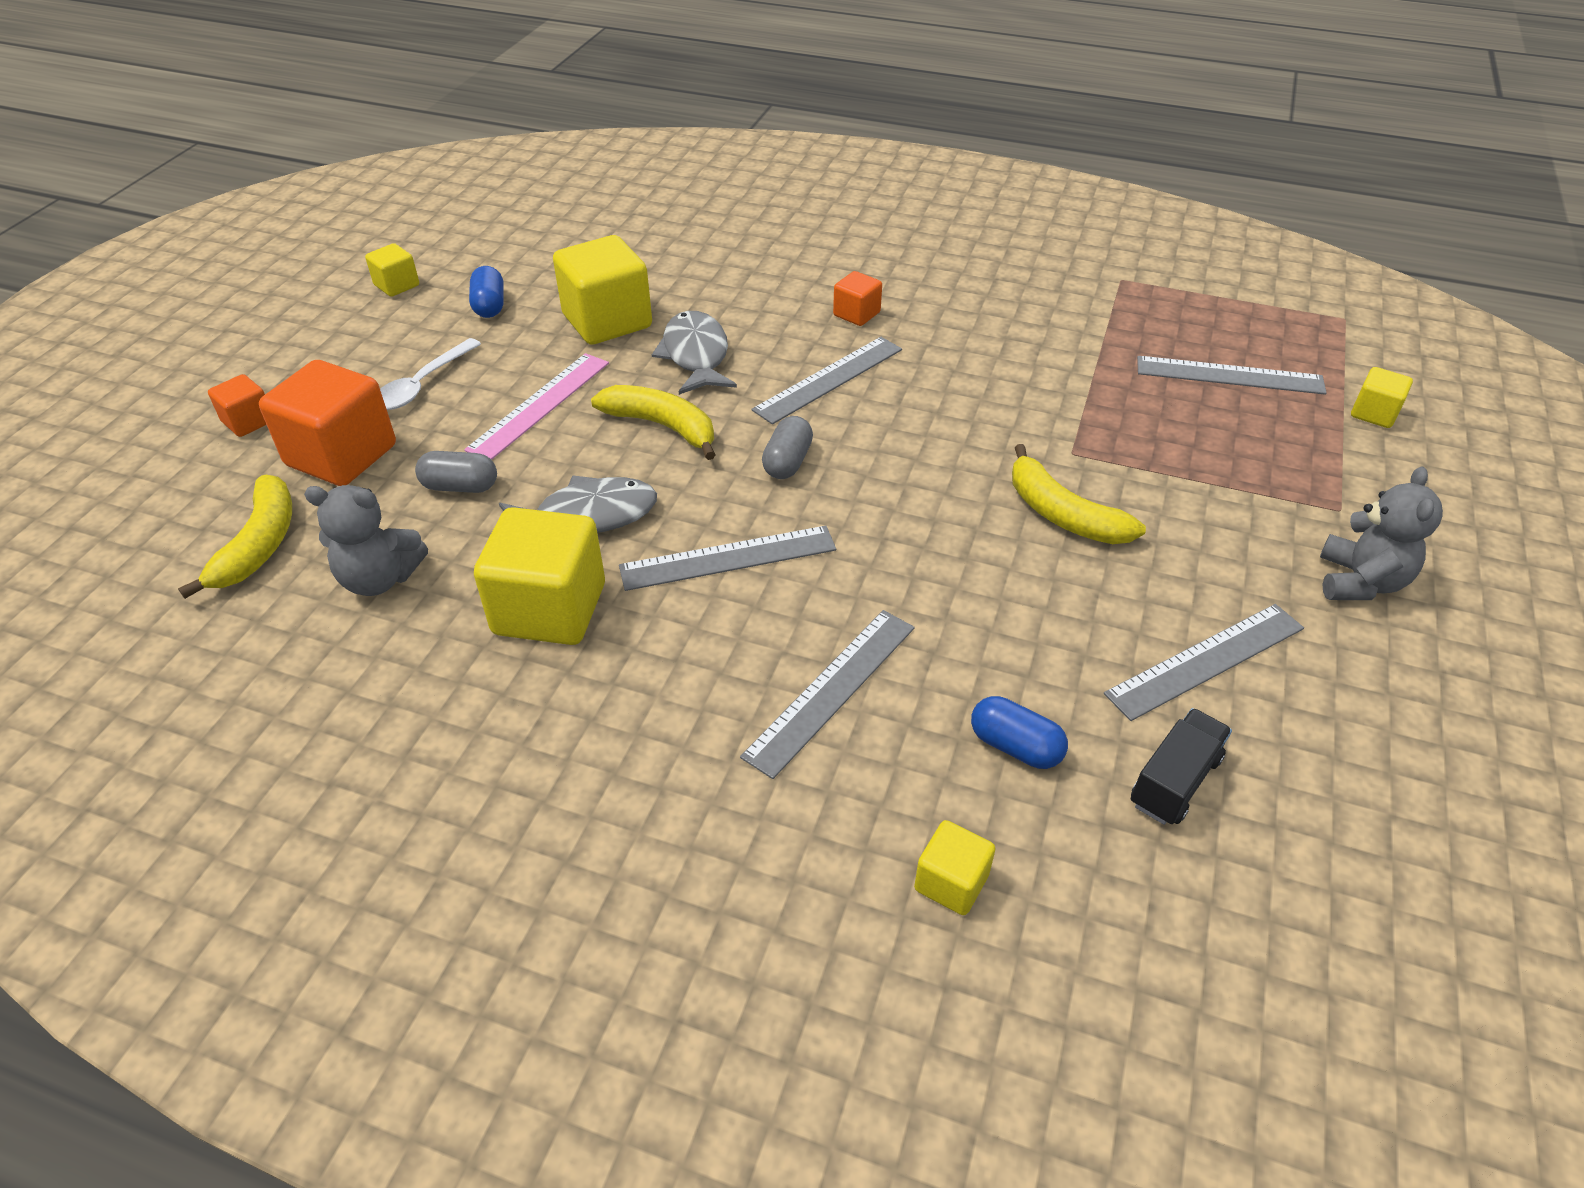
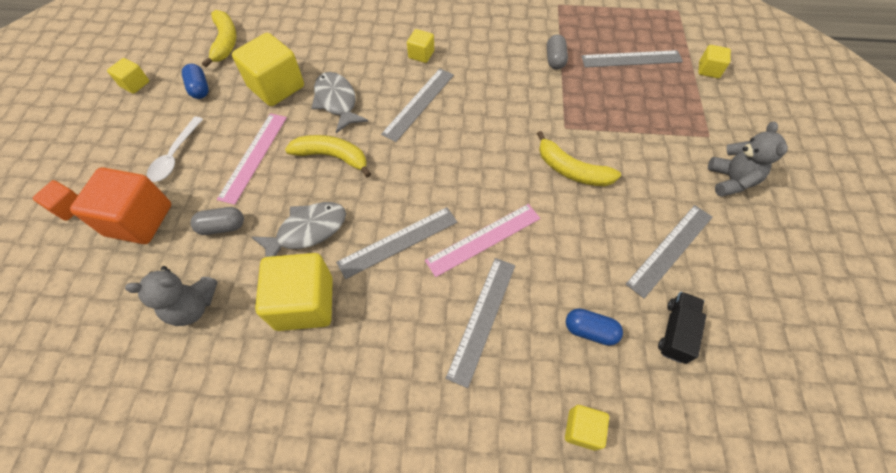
camera: 15 degrees left, 15 degrees up
(259, 545) = (106, 299): yellow banana -> yellow banana (225, 42)
(787, 462) = (412, 167): grey capsule -> grey capsule (555, 59)
(856, 314) = (421, 54): orange cube -> yellow cube
(873, 581) = (483, 239): none -> pink ruler

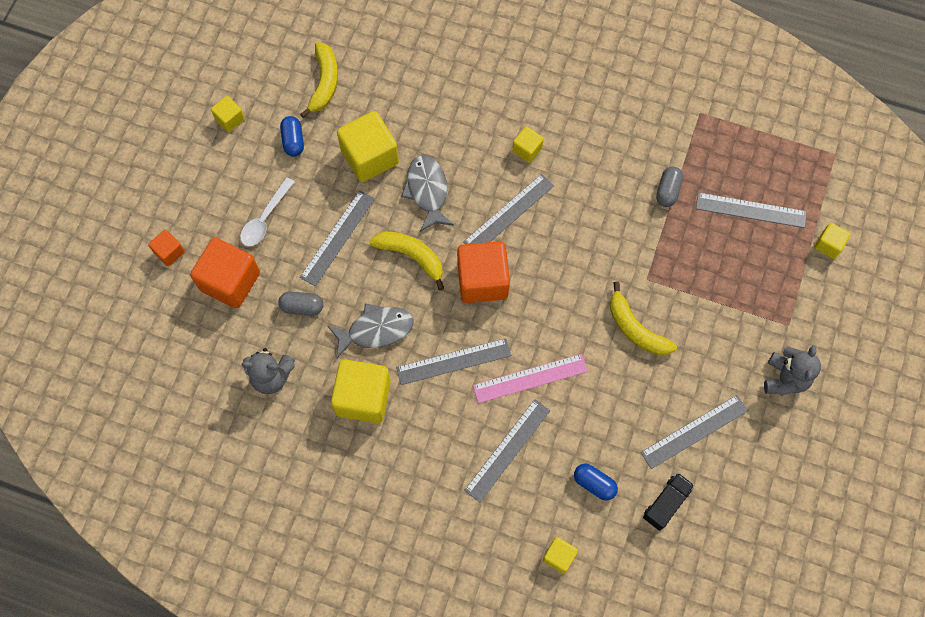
camera: 15 degrees right, 10 degrees up
(253, 156) = (338, 237): pink ruler -> grey ruler
(409, 162) = (482, 280): none -> orange cube

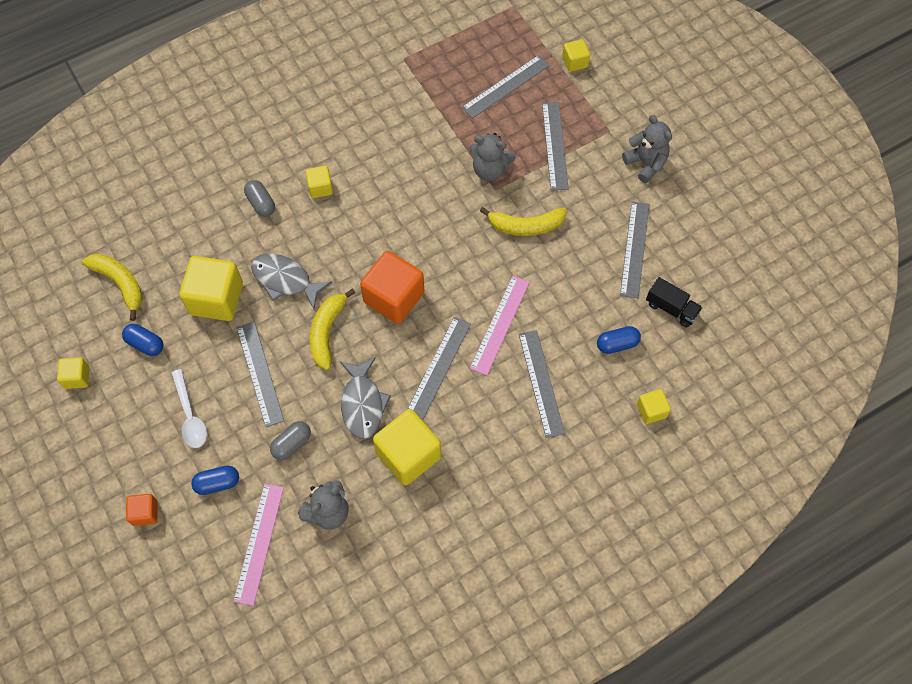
camera: 50 degrees left, 5 degrees down
(209, 348) = (259, 543): none -> pink ruler
(230, 281) = (217, 483): orange cube -> blue capsule
(376, 330) = (362, 404): grey fish -> grey fish turned 150 degrees clockwise
(411, 256) = (327, 332): yellow banana -> yellow banana turned 60 degrees counterclockwise
(509, 214) = (358, 239): grey ruler -> grey ruler (555, 145)
(661, 260) = (490, 170): none -> grey teddy bear
(666, 503) = (671, 308): black truck -> black truck turned 135 degrees clockwise
(667, 191) = (442, 124): grey capsule -> grey capsule (261, 203)

